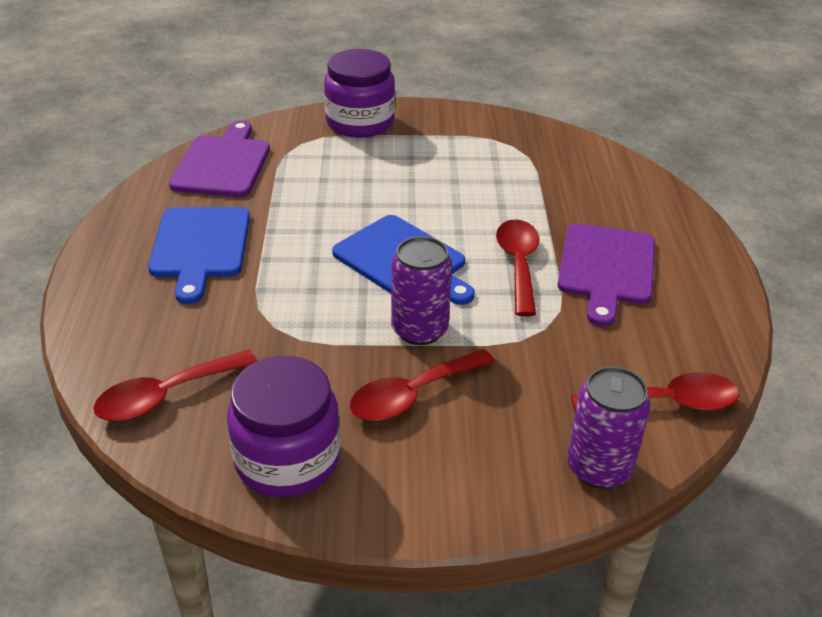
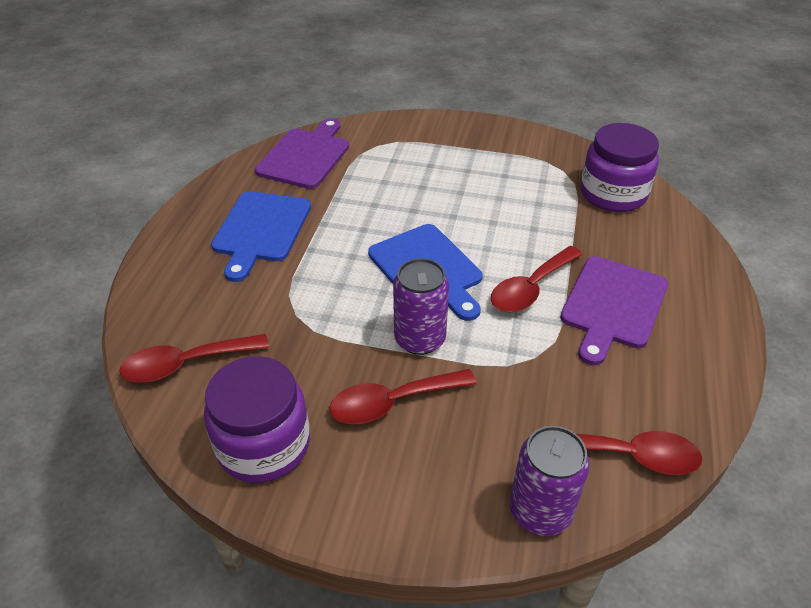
camera: 15 degrees right, 5 degrees up
(360, 122) = (433, 132): purple jar -> purple jar (613, 194)
(518, 264) = (530, 288): red spoon -> red spoon turned 150 degrees counterclockwise

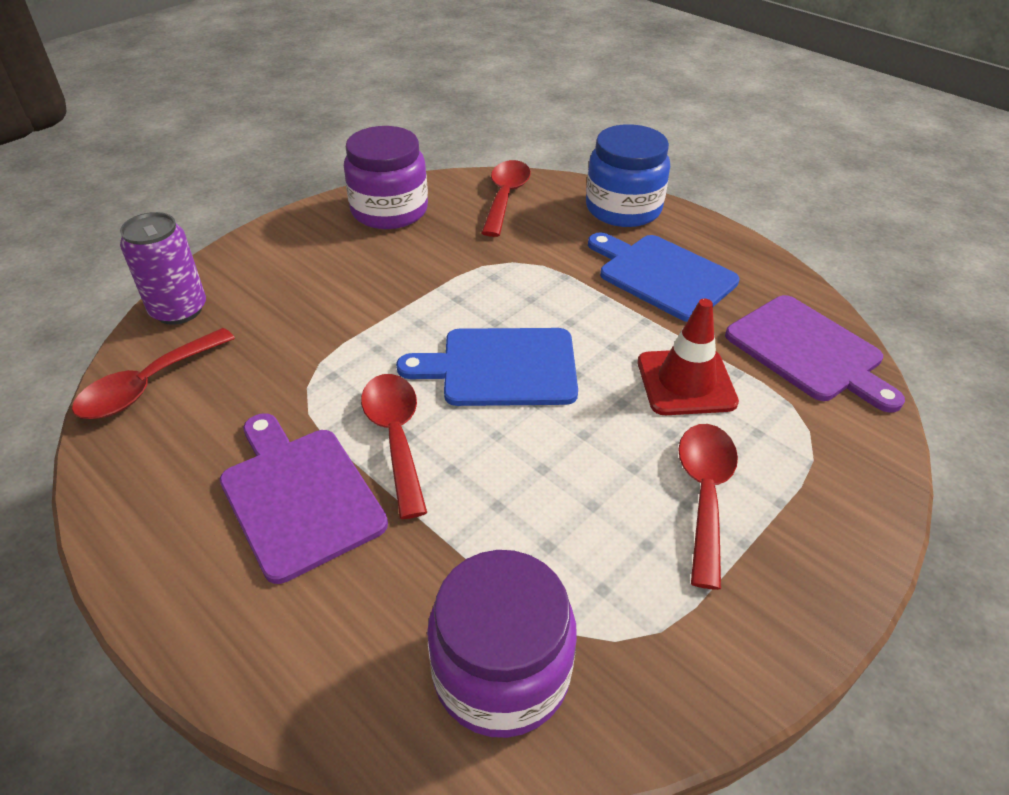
camera: 120 degrees right, 0 degrees up
(167, 278) = (623, 208): none -> blue jar
(373, 192) = (686, 382): none -> red traffic cone
(392, 403) = (358, 278): red spoon -> red spoon (704, 493)
(419, 339) = (409, 320): purple can -> none

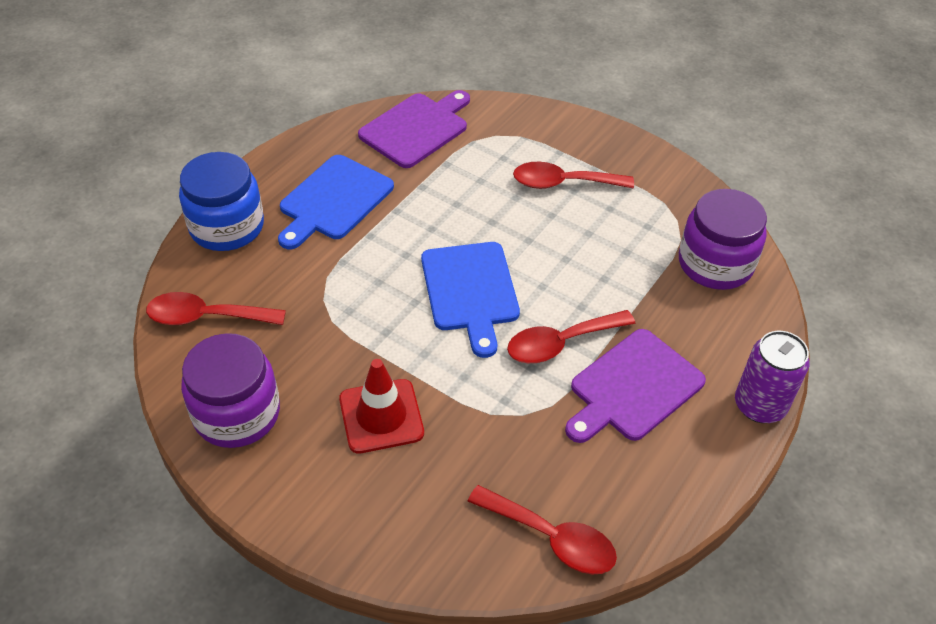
camera: 100 degrees left, 5 degrees up
(179, 310) = (440, 557): purple can -> purple can (759, 405)
(686, 382) = (463, 189): red traffic cone -> red traffic cone (381, 416)

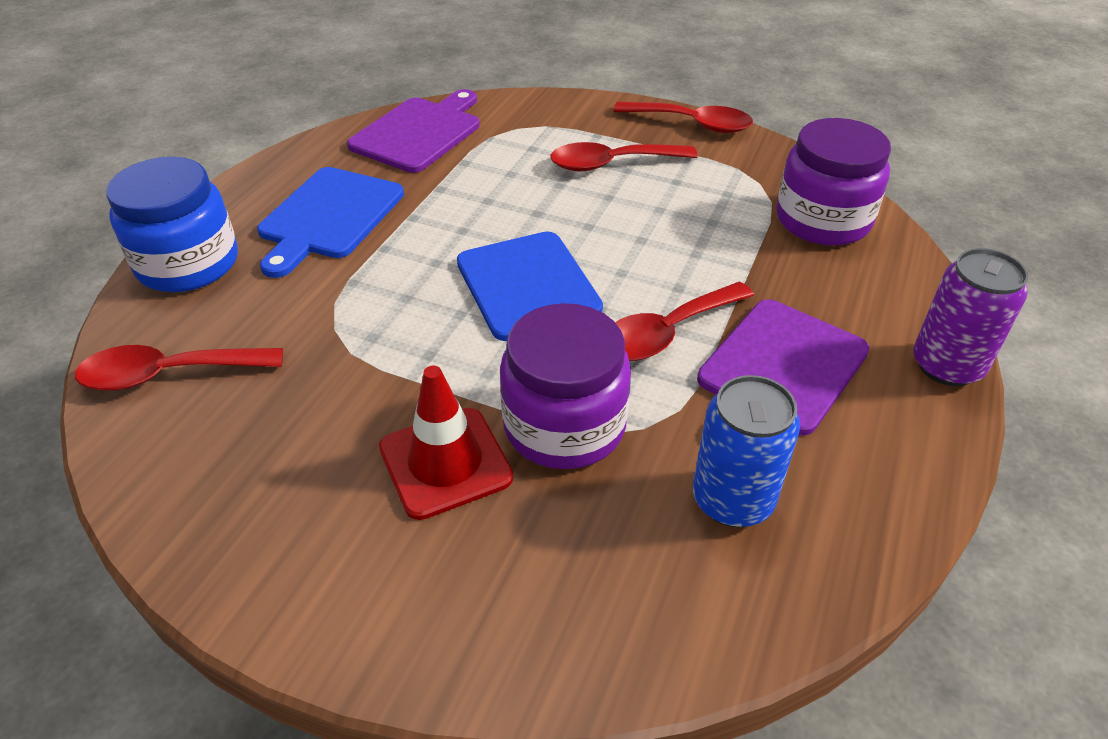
camera: 10 degrees left, 5 degrees down
(237, 414) = (227, 495): purple jar -> purple jar (564, 425)
(552, 538) = (741, 589): red spoon -> red spoon (692, 124)
(566, 477) = (732, 499): none -> blue can

